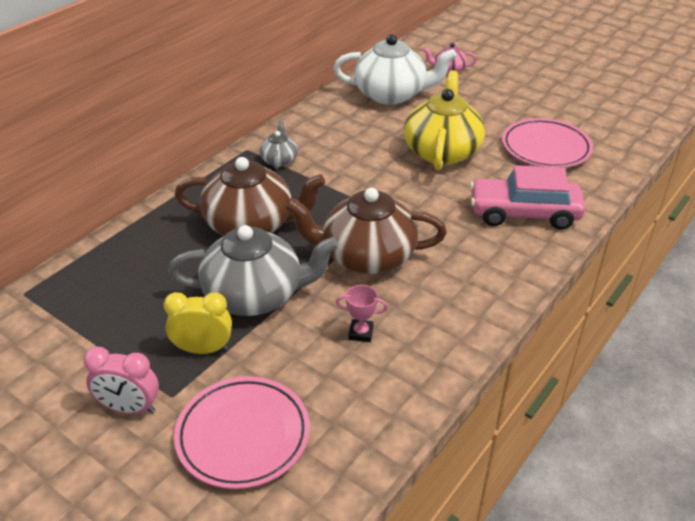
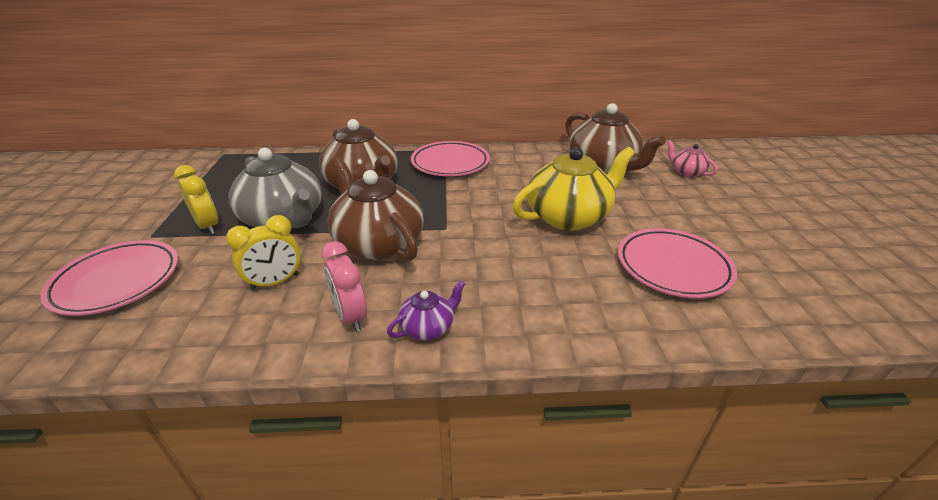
camera: 50 degrees right, 5 degrees down
(129, 408) = (131, 227): pink clock -> pink clock (350, 316)
(279, 160) = (450, 163): grey teapot -> pink plate
(361, 333) = (275, 282): pink trophy -> yellow clock
(391, 94) = (603, 166): white teapot -> brown teapot
(501, 277) = (428, 327): none -> purple teapot
(524, 213) = (547, 298): pink car -> none

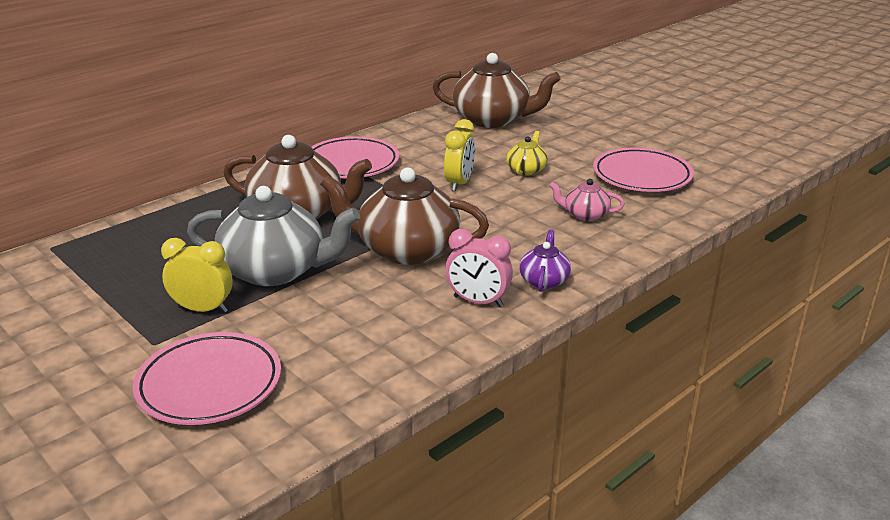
camera: 40 degrees left, 5 degrees down
(275, 282) = (371, 312): yellow clock -> yellow clock (459, 183)
(569, 217) = (526, 170): yellow teapot -> yellow teapot, size x0.48
(686, 172) = (563, 103): pink teapot -> pink teapot (585, 215)

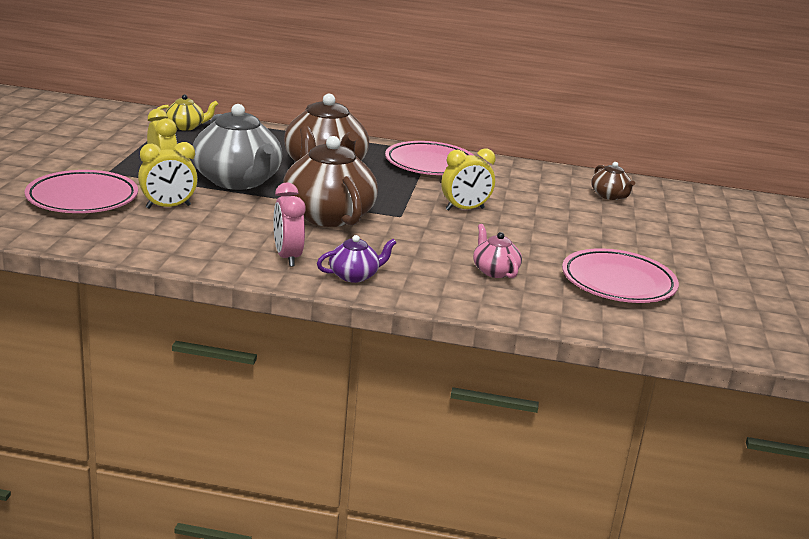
camera: 50 degrees right, 5 degrees down
(294, 333) = (168, 207): none -> yellow clock
(493, 119) = (610, 196): brown teapot -> brown teapot, size x0.48
(526, 170) = (537, 230): yellow teapot -> yellow teapot (186, 127)

